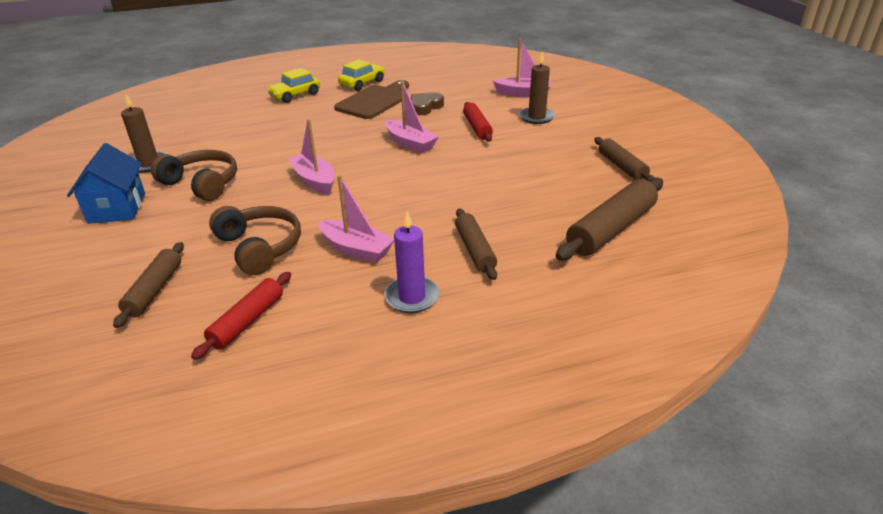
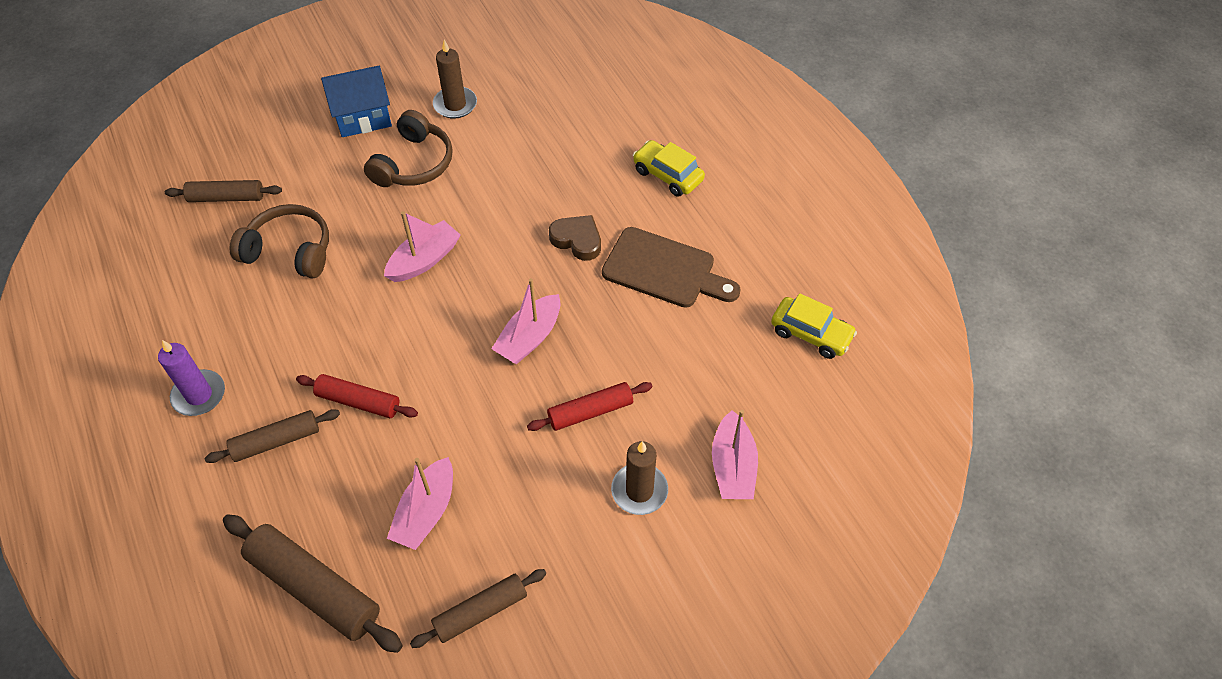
camera: 80 degrees right, 20 degrees up
(247, 321) = (177, 277): red rolling pin -> red rolling pin (358, 401)
(259, 247) = (289, 251): brown headphones -> brown headphones turned 120 degrees counterclockwise
(356, 249) = (282, 332): pink boat -> pink boat (426, 512)
(362, 83) = (728, 241): yellow car -> yellow car (811, 334)
(425, 107) = (654, 335): brown heart -> brown heart (577, 240)

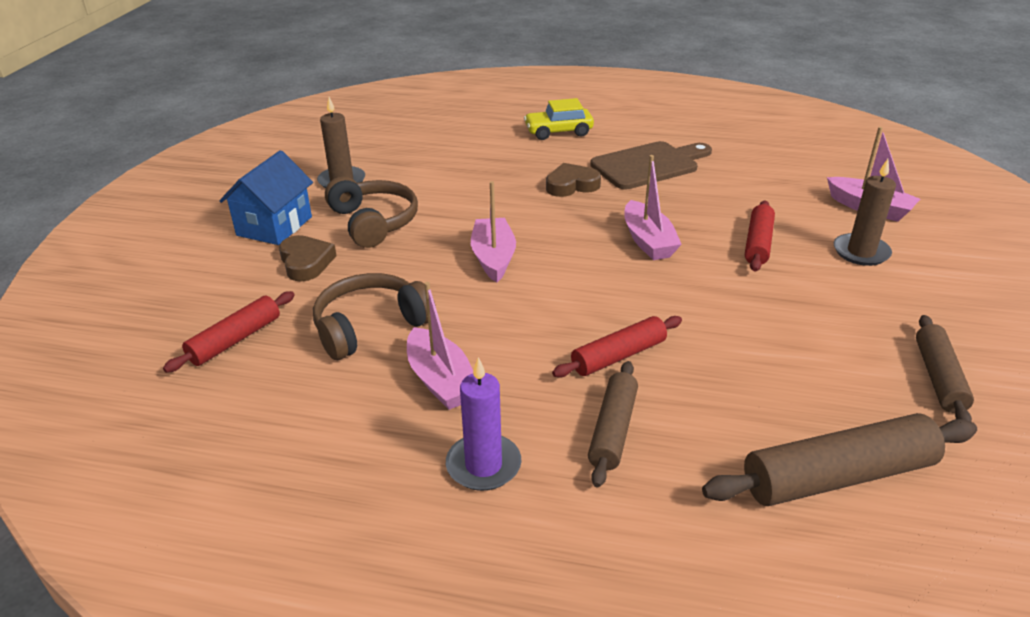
camera: 50 degrees left, 20 degrees down
(226, 198) = (235, 340): brown rolling pin -> red rolling pin
(333, 166) = (306, 262): none -> brown heart
(426, 512) = (795, 366): pink boat -> pink boat (441, 381)
(811, 334) = (772, 140): yellow car -> none

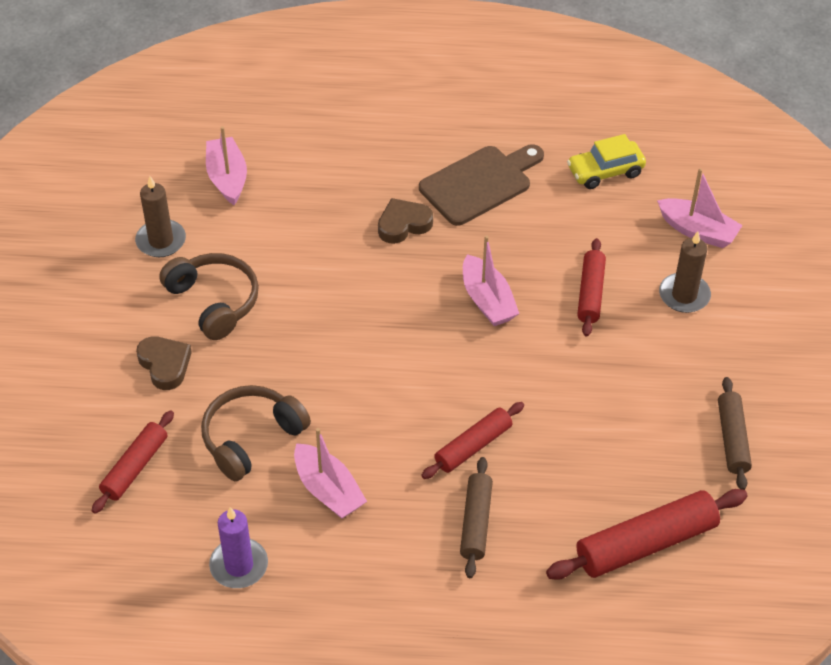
camera: 10 degrees left, 15 degrees up
(274, 226) = (115, 317): blue house -> none
(483, 465) = (380, 567): purple candle -> purple candle (239, 565)
(493, 258) = (344, 339): pink boat -> pink boat (227, 178)
(558, 132) = (377, 134): yellow car -> yellow car (605, 171)
(838, 477) = (646, 544): brown rolling pin -> red rolling pin

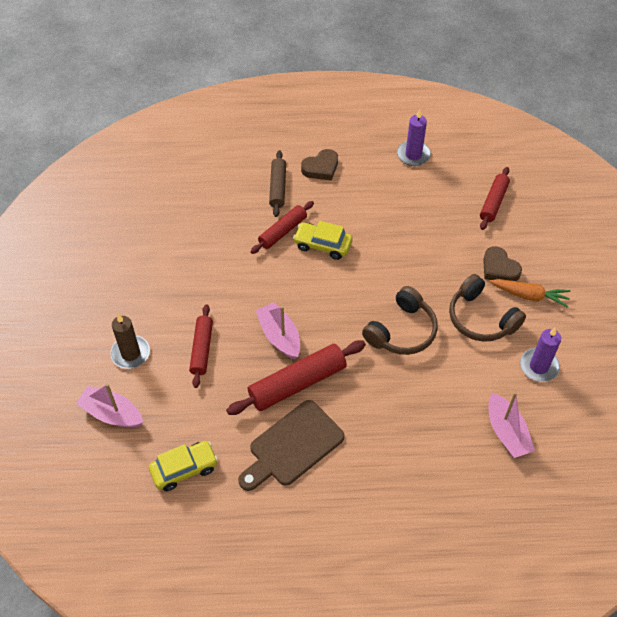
camera: 175 degrees right, 5 degrees up
(137, 325) = (529, 295): none -> orange carrot
(161, 241) = (539, 366): brown candle -> purple candle
(251, 438) = (426, 225): brown headphones -> brown headphones (402, 331)
(328, 490) = (370, 198): pink boat -> none
(403, 224) = (351, 398): brown heart -> brown heart (321, 168)
(414, 420) = (322, 245): none -> yellow car
(646, 544) = (175, 184): red rolling pin -> red rolling pin (297, 383)
(732, 439) = (112, 249): brown rolling pin -> none

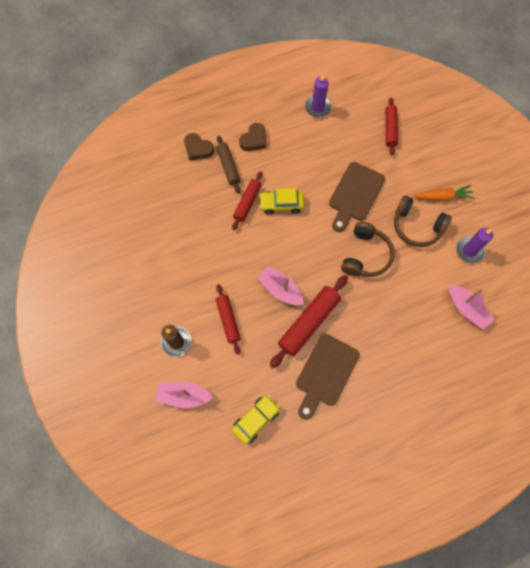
camera: 20 degrees left, 15 degrees up
(418, 260) = (355, 195): none -> brown cutting board
(499, 268) = (414, 182): brown heart -> brown heart (198, 149)

